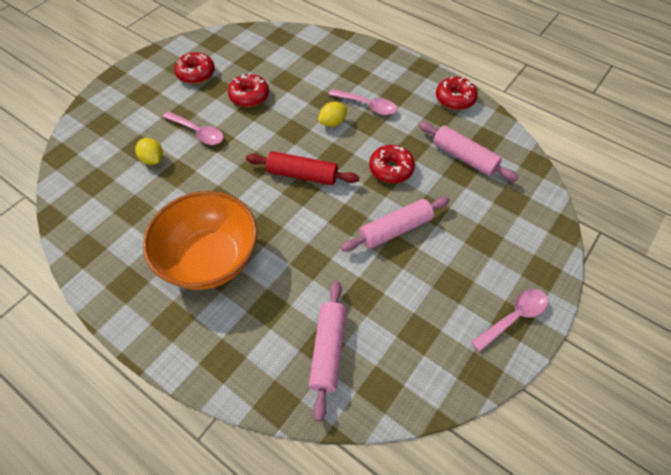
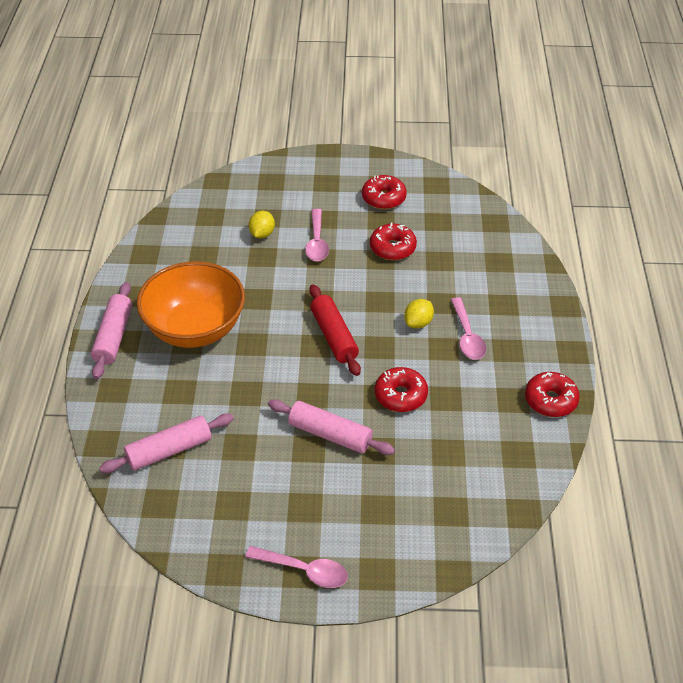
camera: 55 degrees right, 10 degrees down
(332, 123) = (418, 323): yellow lemon -> yellow lemon turned 75 degrees counterclockwise
(464, 157) = (472, 446): pink rolling pin -> pink rolling pin (114, 337)

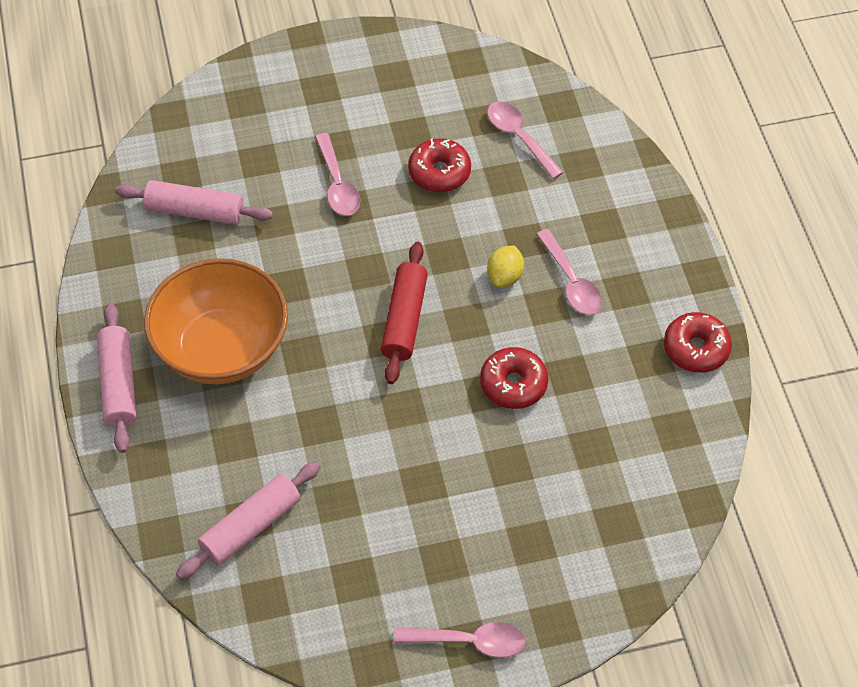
camera: 15 degrees left, 10 degrees up
(262, 234) = (260, 187): yellow lemon -> none
(330, 434) = (443, 458): pink rolling pin -> pink rolling pin (195, 211)
(334, 336) = (404, 319): red rolling pin -> red rolling pin turned 45 degrees clockwise
(383, 198) = (404, 98): red donut -> none
(458, 237) = (519, 138): none -> pink spoon

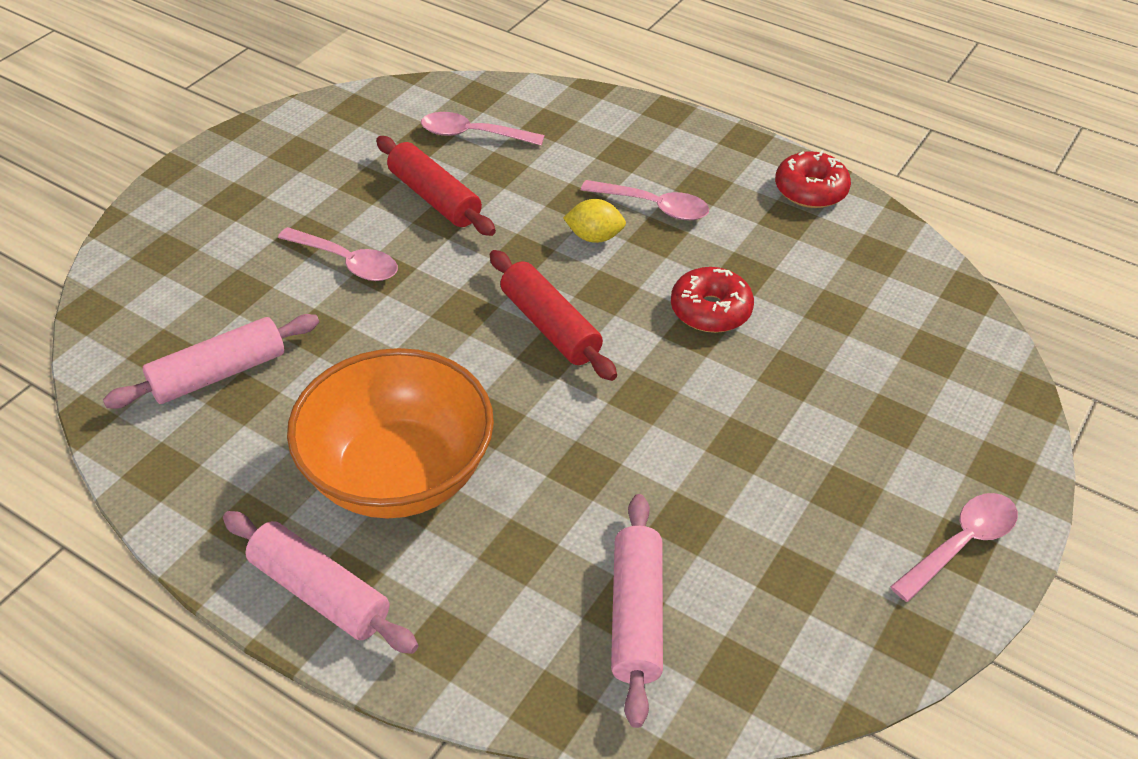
camera: 45 degrees left, 10 degrees down
(439, 172) = (434, 198): red donut -> red rolling pin
(505, 276) = (594, 237): yellow lemon -> yellow lemon turned 60 degrees counterclockwise

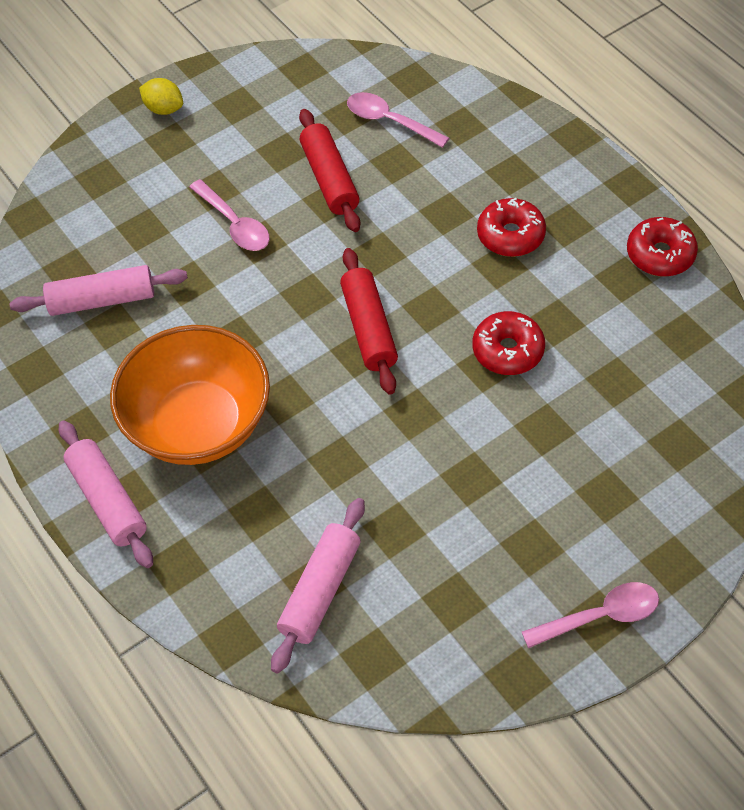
camera: 25 degrees right, 10 degrees up
(594, 237) = (445, 253): yellow lemon -> yellow lemon (164, 109)
(653, 206) = (510, 235): pink spoon -> red donut

